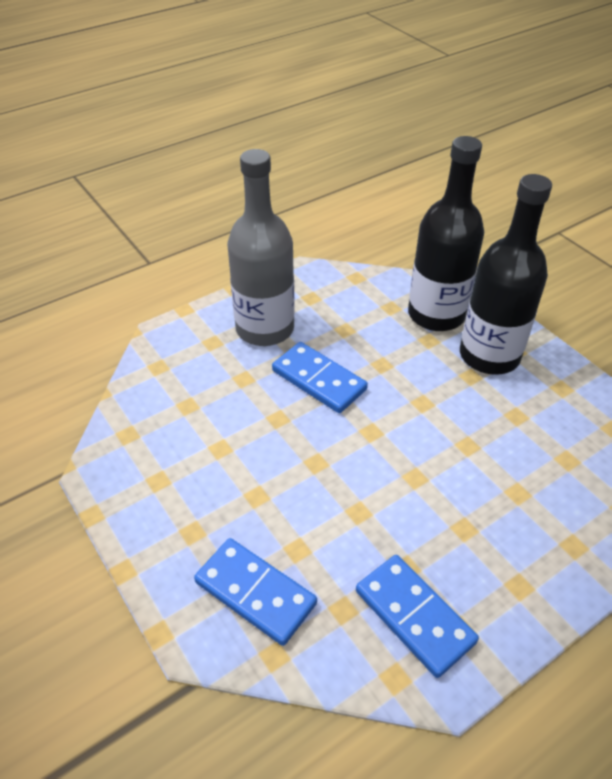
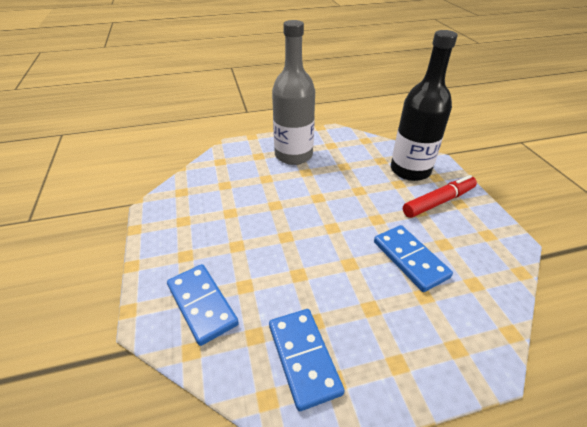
camera: 20 degrees right, 5 degrees down
(319, 380) = (312, 190): blue domino -> blue domino (410, 259)
(489, 355) = (438, 202): black bottle -> red marker

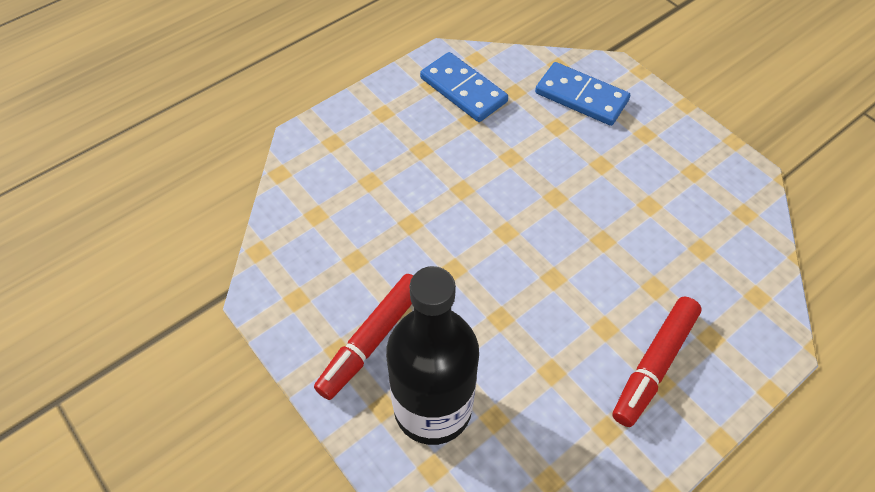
camera: 155 degrees right, 15 degrees up
(293, 155) = (654, 365): grey bottle -> red marker
(410, 259) = (394, 220): blue domino -> none

